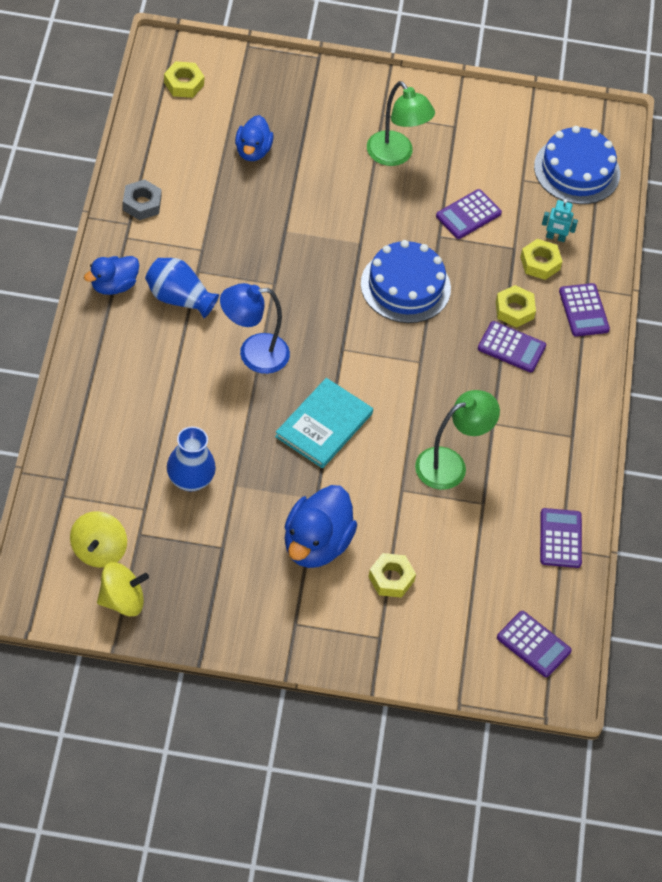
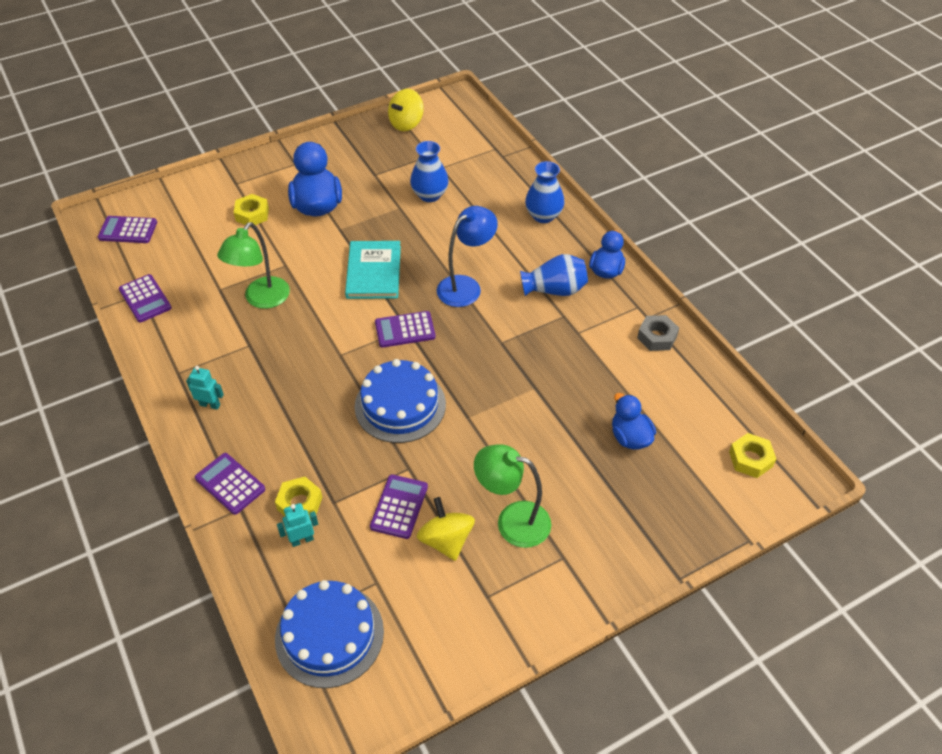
camera: 150 degrees right, 5 degrees down
(98, 551) = (444, 136): yellow spinning top -> yellow spinning top (446, 540)
(105, 378) = (543, 216): none -> blue vase
(511, 347) = (274, 411): purple calculator -> purple calculator (405, 330)
(514, 310) = (293, 444): yellow nut -> none
(561, 387) = (210, 405): none -> turquoise robot

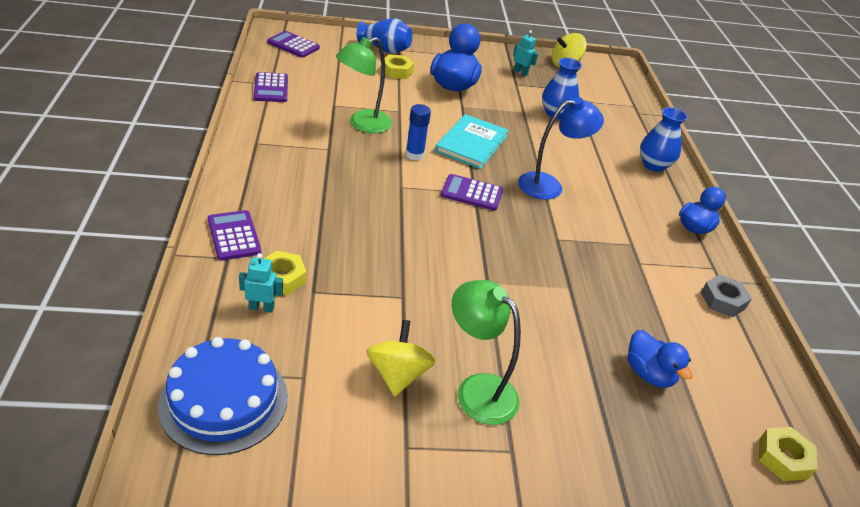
camera: 20 degrees right, 10 degrees down
(210, 405) = (264, 174): turquoise robot -> turquoise robot (520, 72)
(330, 312) = (414, 155): none -> blue glue stick
(399, 507) = (371, 324): purple calculator -> none
(400, 405) = (429, 245): blue cake -> none
(555, 290) = (634, 221): blue vase -> blue vase (385, 49)
(630, 437) = (648, 373): blue duck -> blue duck turned 150 degrees clockwise

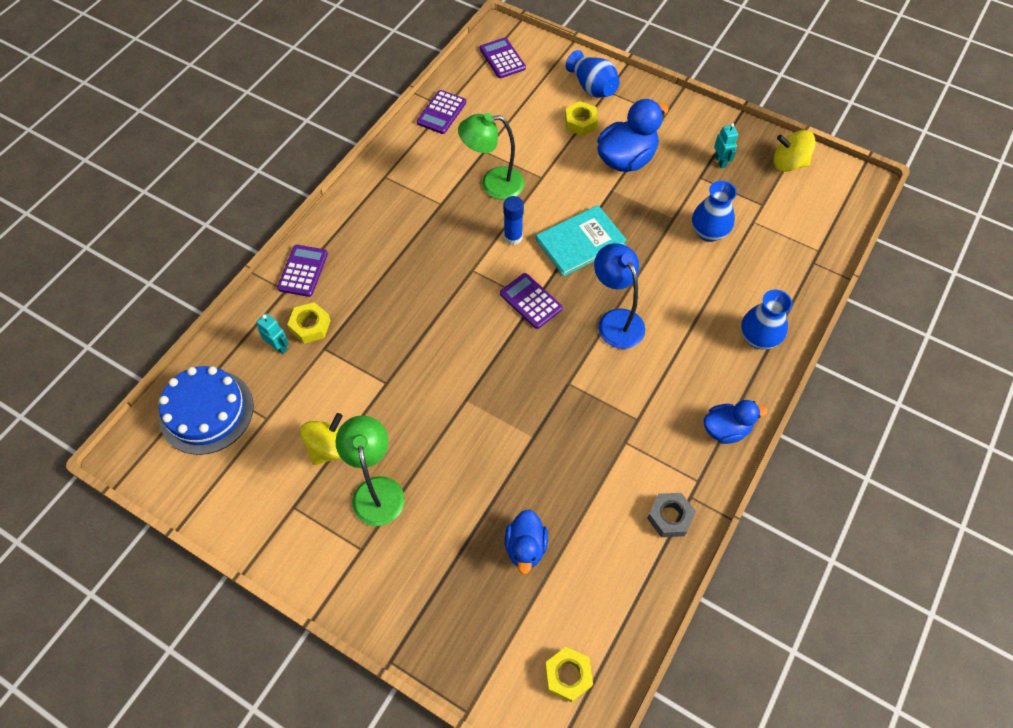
camera: 40 degrees right, 20 degrees up
(549, 185) = (615, 320): blue lamp -> blue lamp turned 135 degrees counterclockwise

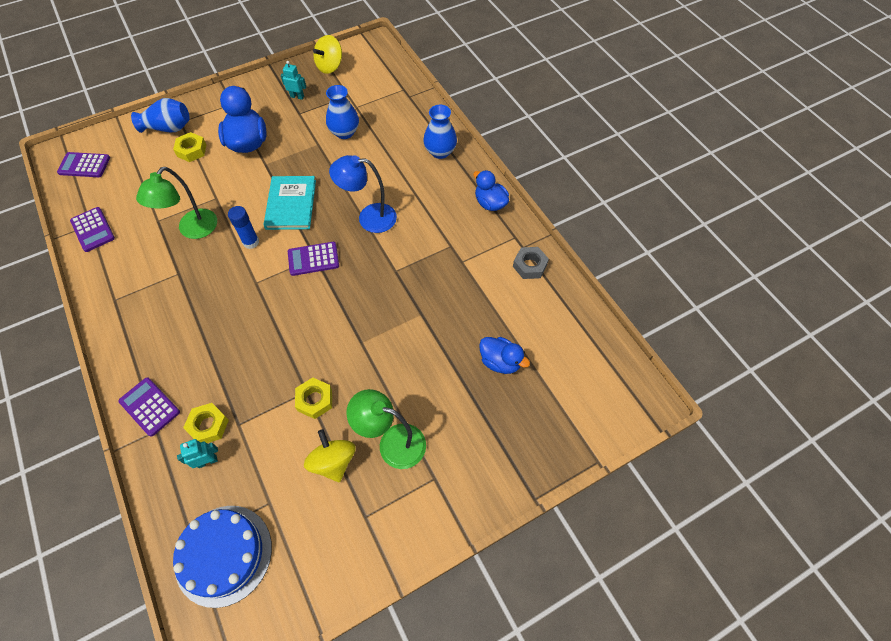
camera: 60 degrees left, 0 degrees up
(568, 675) = (603, 382): yellow nut -> yellow nut (315, 400)
(726, 429) = (490, 203): blue duck -> blue duck turned 60 degrees counterclockwise

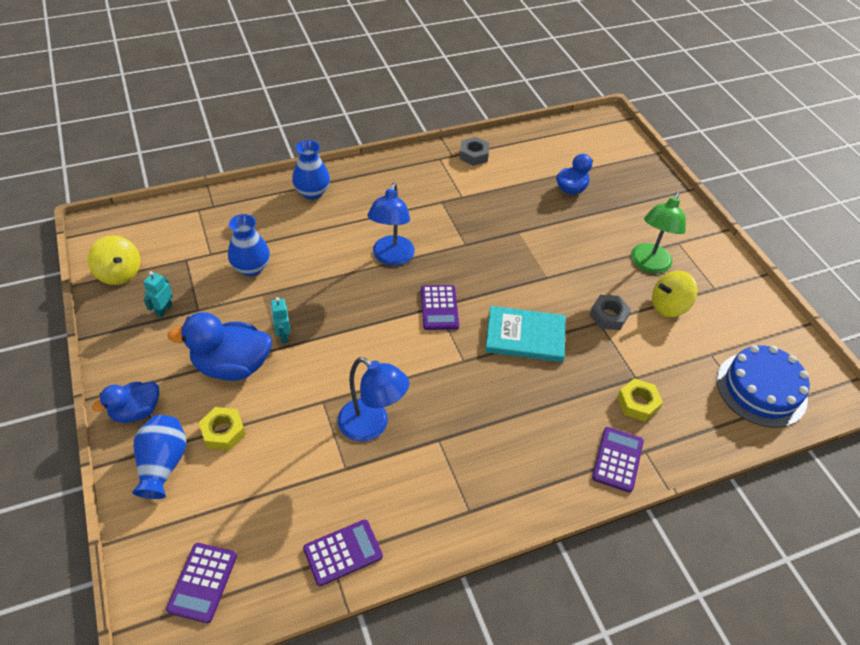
camera: 85 degrees left, 10 degrees down
(150, 406) = (617, 459): purple calculator -> purple calculator turned 150 degrees clockwise
(193, 230) = (372, 426): green lamp -> blue lamp
(207, 461) = (675, 403): turquoise robot -> turquoise robot (283, 335)
(251, 242) = (404, 364): blue glue stick -> none
(291, 204) = (354, 324): turquoise book -> turquoise book (525, 336)
(315, 400) = (608, 316): yellow nut -> grey nut
(490, 203) = (394, 167): blue duck -> blue duck (136, 411)

